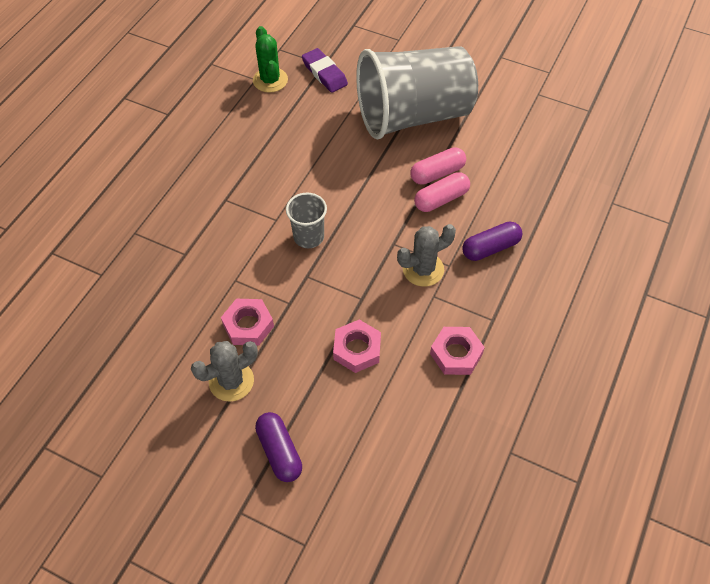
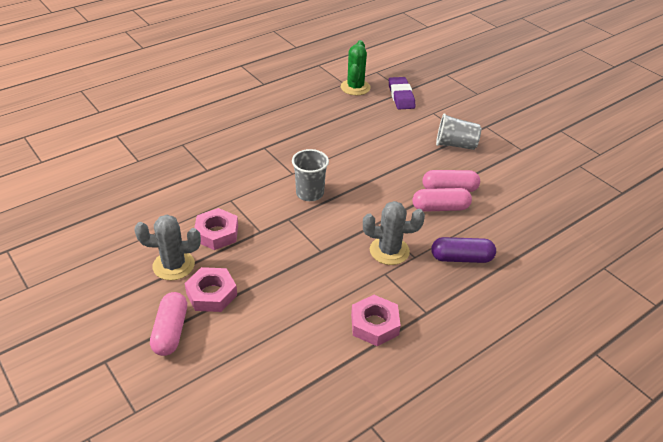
camera: 25 degrees right, 15 degrees down
(279, 451) = (170, 331): purple capsule -> pink capsule
(357, 349) = (290, 285): pink nut -> pink nut (211, 294)
(413, 116) = (455, 145): grey cup -> grey cup, size x0.42

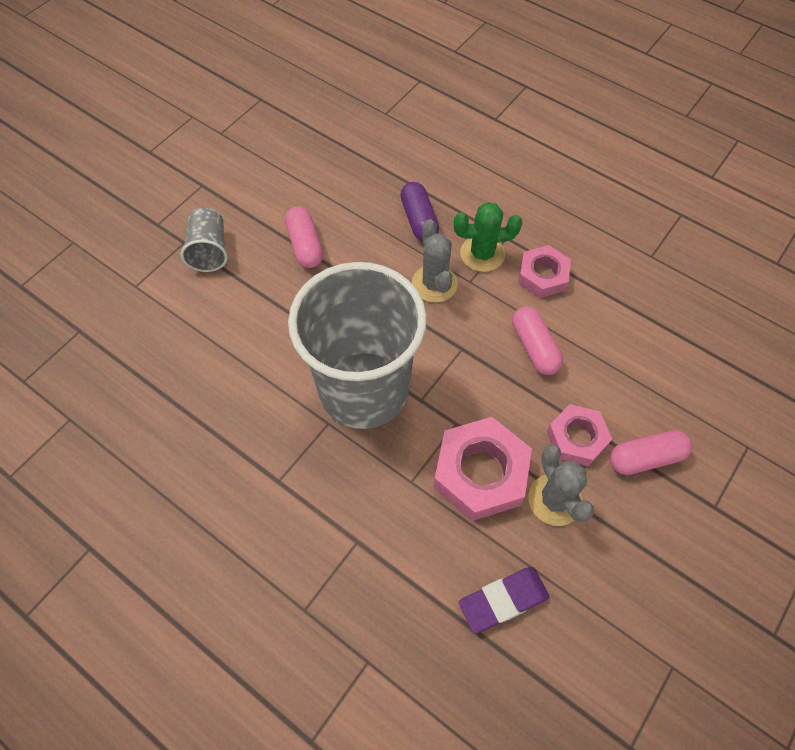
camera: 105 degrees left, 20 degrees up
(217, 233) = (480, 473): pink nut -> pink nut, size x1.59
(310, 193) = (364, 389): grey cup -> grey cup, size x2.38
(355, 87) = (80, 400): green cactus -> green cactus (482, 254)
(401, 96) = (96, 332): purple eraser -> purple eraser (503, 600)
(440, 208) = (343, 249): pink capsule -> pink capsule (534, 347)

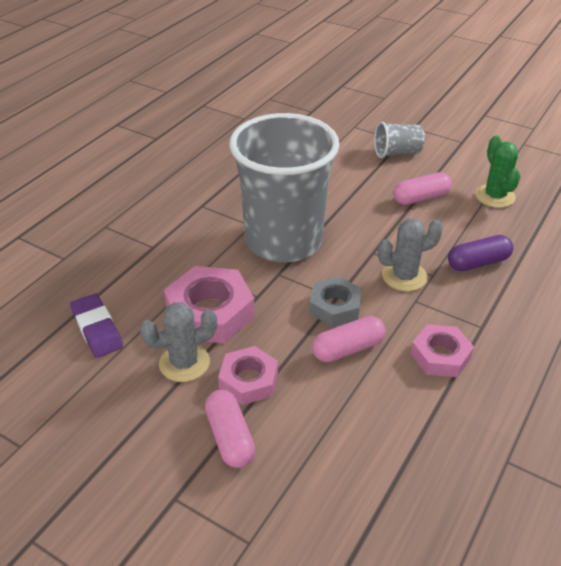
camera: 85 degrees right, 20 degrees down
(475, 351) = (335, 306): none -> grey nut
(482, 254) = (452, 308): green cactus -> green cactus (495, 196)

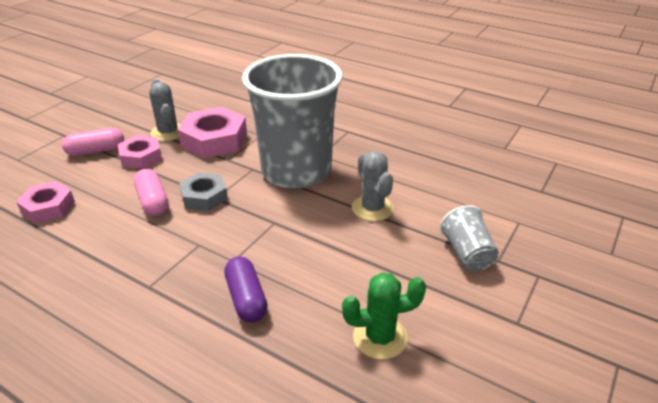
camera: 90 degrees right, 5 degrees down
(97, 329) = (211, 101): purple eraser -> none
(404, 276) = (234, 240): grey cactus -> grey cactus (372, 208)
(420, 198) = (370, 265): pink capsule -> none
(440, 356) = (123, 253): pink nut -> pink nut (48, 207)

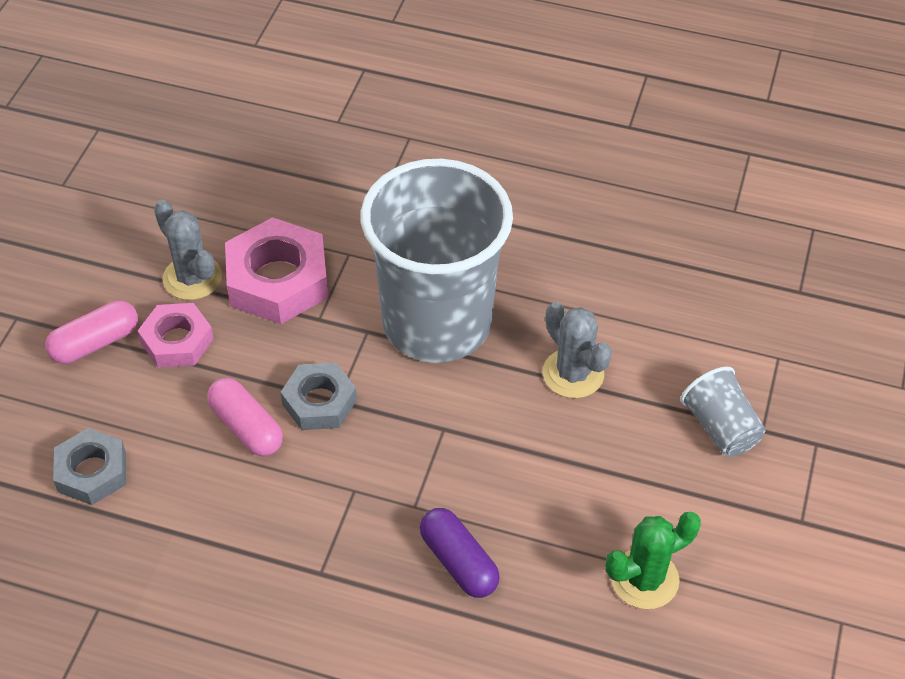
camera: 15 degrees left, 15 degrees up
(48, 207) = (92, 472): pink nut -> grey nut

